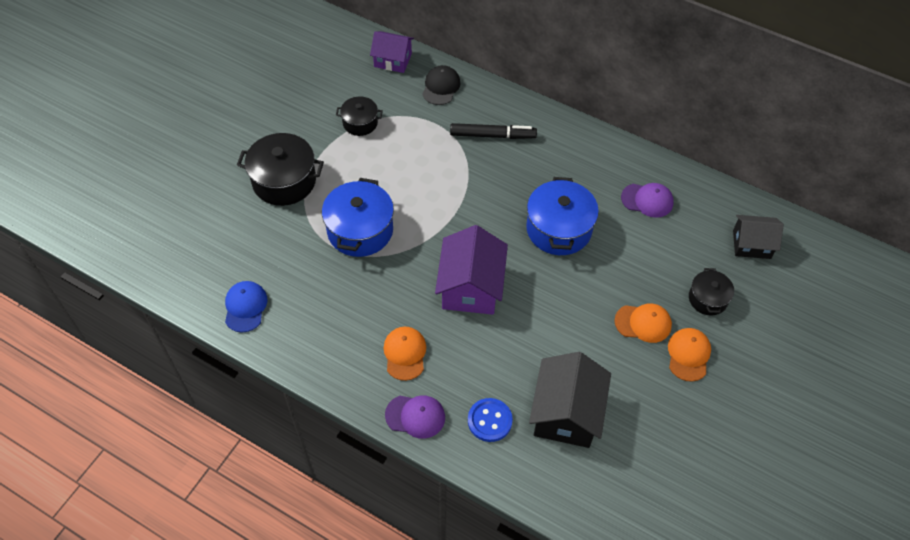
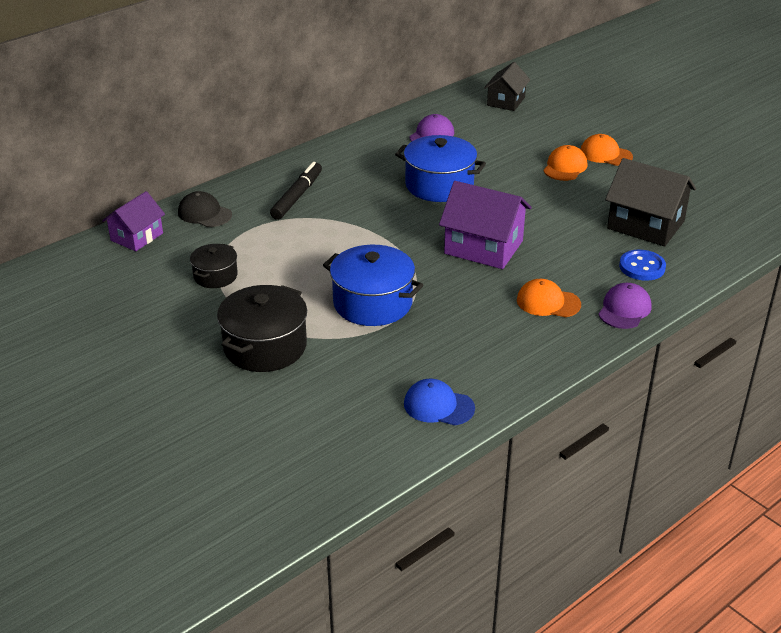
camera: 70 degrees left, 20 degrees down
(707, 299) = (552, 133): black pot -> none

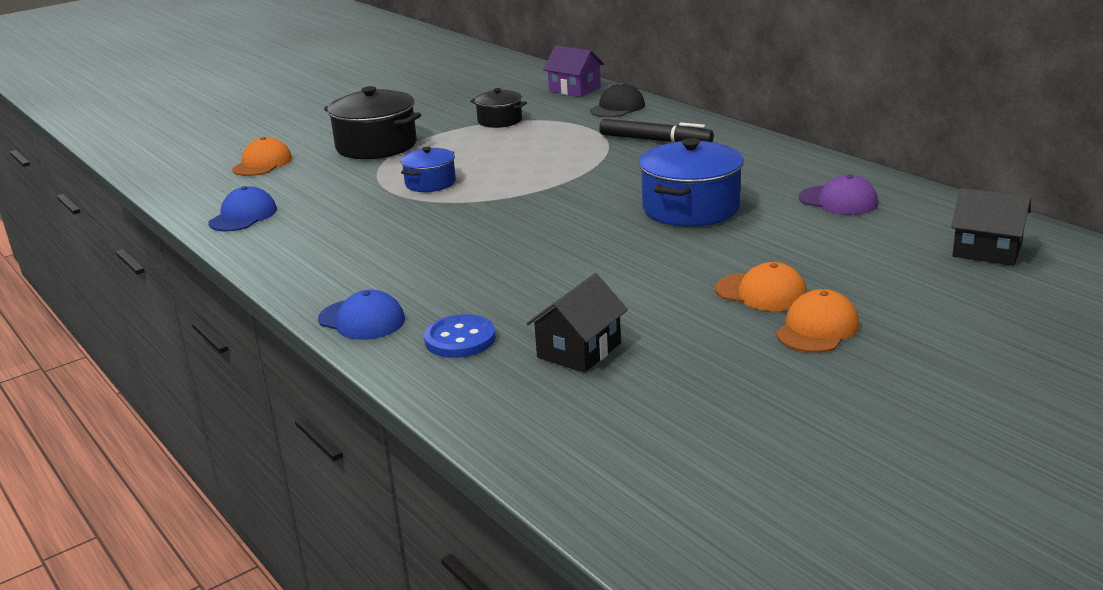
camera: 95 degrees right, 10 degrees down
(372, 303) = (430, 183): blue pot -> blue pot, size x0.57
(483, 247) = (531, 235): purple house -> none
(548, 302) = (397, 271): orange cap -> orange cap (262, 163)
(624, 309) = (362, 320): purple cap -> blue cap
(645, 225) = (579, 350): black house -> black house, size x0.63

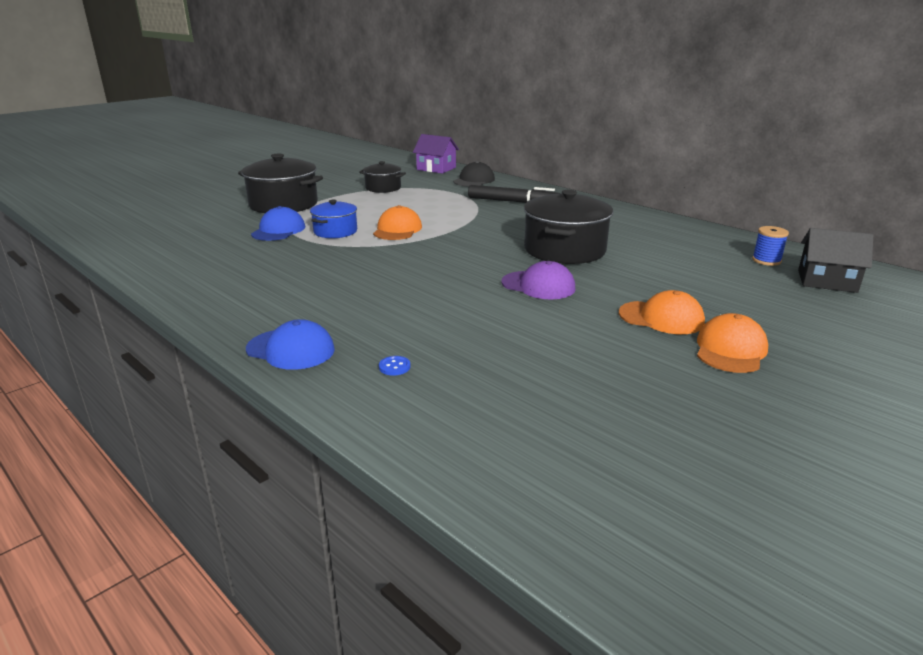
camera: 10 degrees left, 0 degrees up
(243, 216) = (167, 257): blue cap -> blue cap (278, 230)
(262, 163) = (184, 217): orange cap -> orange cap (397, 230)
(460, 339) = (394, 367): blue button -> blue button, size x0.45
(579, 350) = (517, 375): black house -> none
(691, 208) = (564, 250): blue pot -> black pot
(838, 201) = (682, 244): purple cap -> purple cap (538, 285)
(930, 223) = (766, 260): none -> blue spool

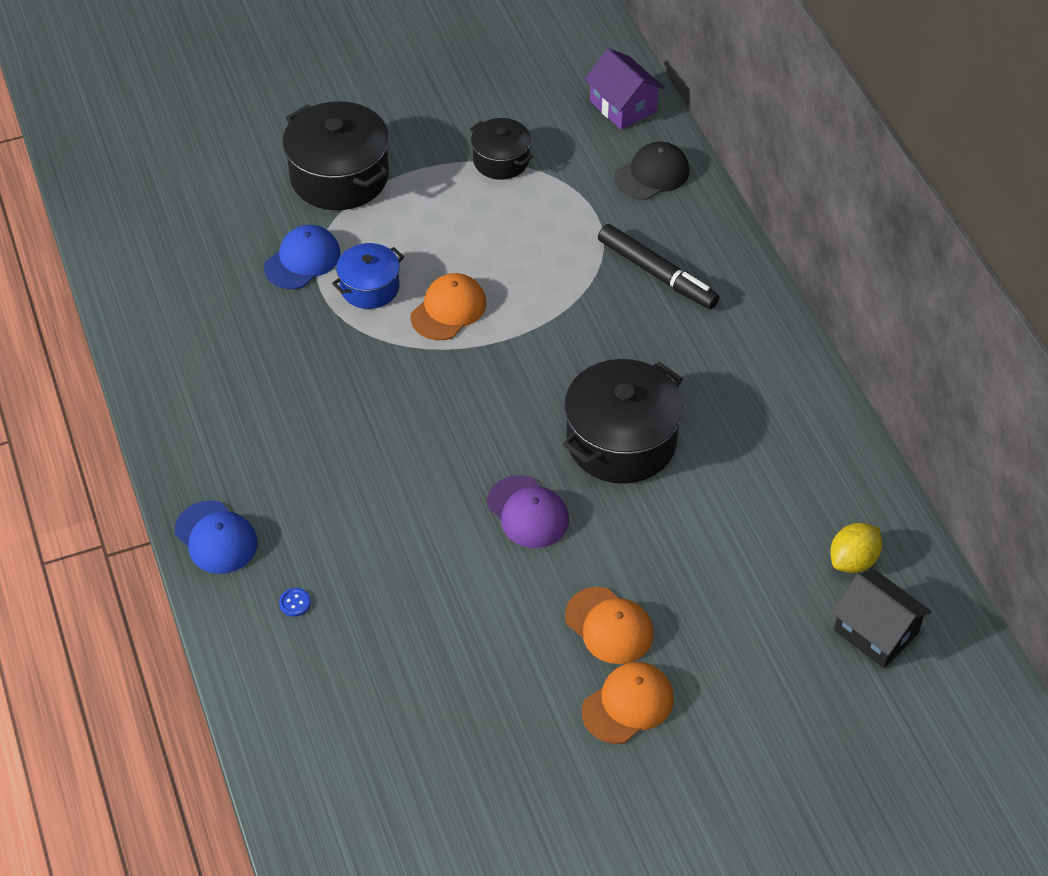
camera: 25 degrees right, 25 degrees up
(766, 260) = (853, 560): blue spool -> yellow lemon

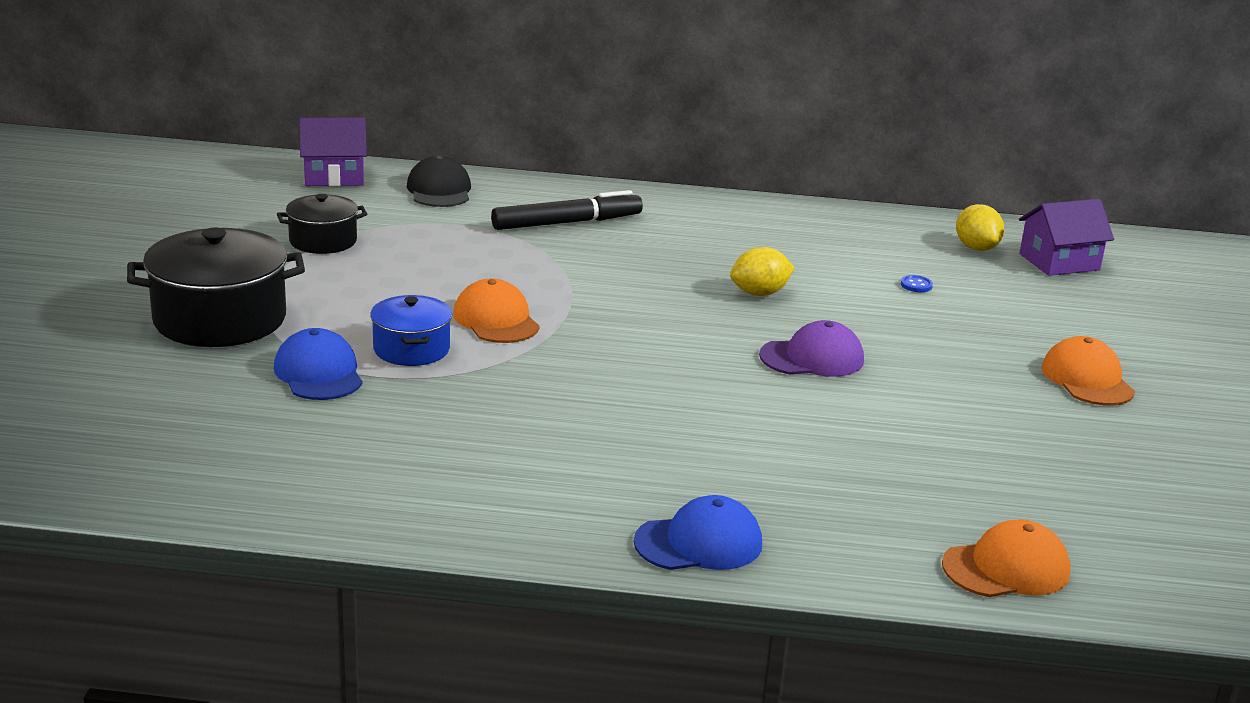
camera: 65 degrees left, 25 degrees down
(295, 603) = (841, 518): blue button -> blue button (916, 285)
(609, 626) = (985, 361): orange cap -> orange cap (1006, 568)
(621, 441) = (759, 293): black pot -> yellow lemon
(875, 632) = (1059, 262): black house -> purple house

